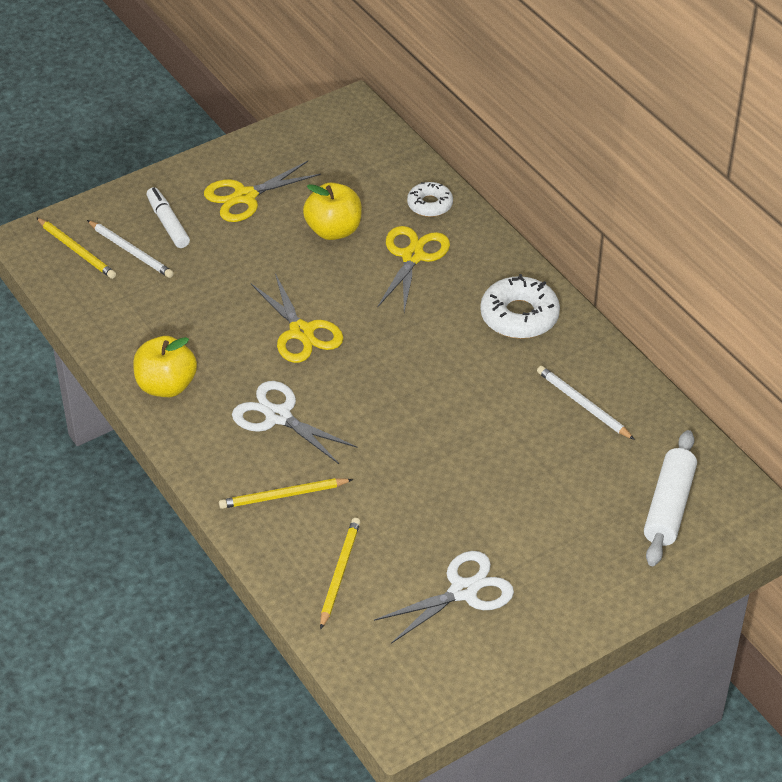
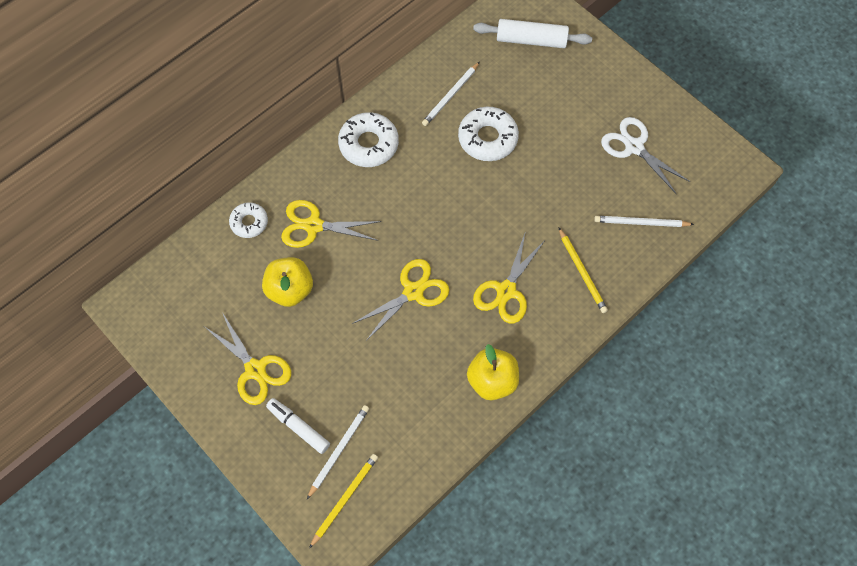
camera: 100 degrees left, 20 degrees up
(168, 223) = (298, 427): white marker -> white marker turned 75 degrees clockwise
(278, 416) = (506, 291): white scissors -> yellow scissors
(339, 573) = (641, 223): yellow pencil -> white pencil
(507, 432) = (487, 138): none -> white donut

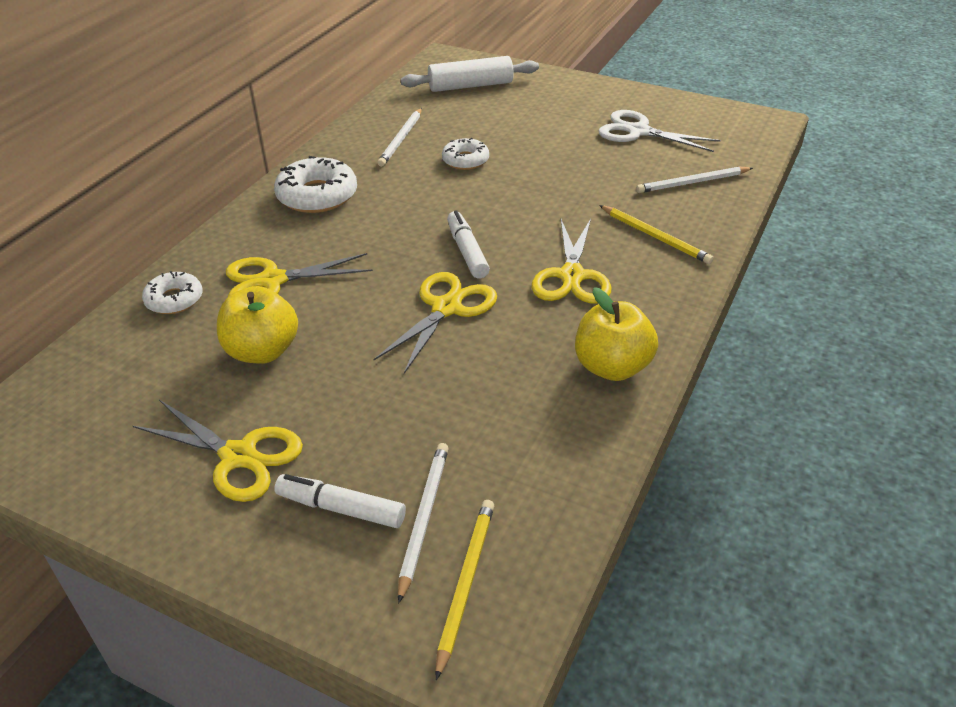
camera: 20 degrees left, 25 degrees down
(448, 241) = (467, 251): none -> white marker
(487, 138) = (465, 160): white donut -> white donut, size x0.61

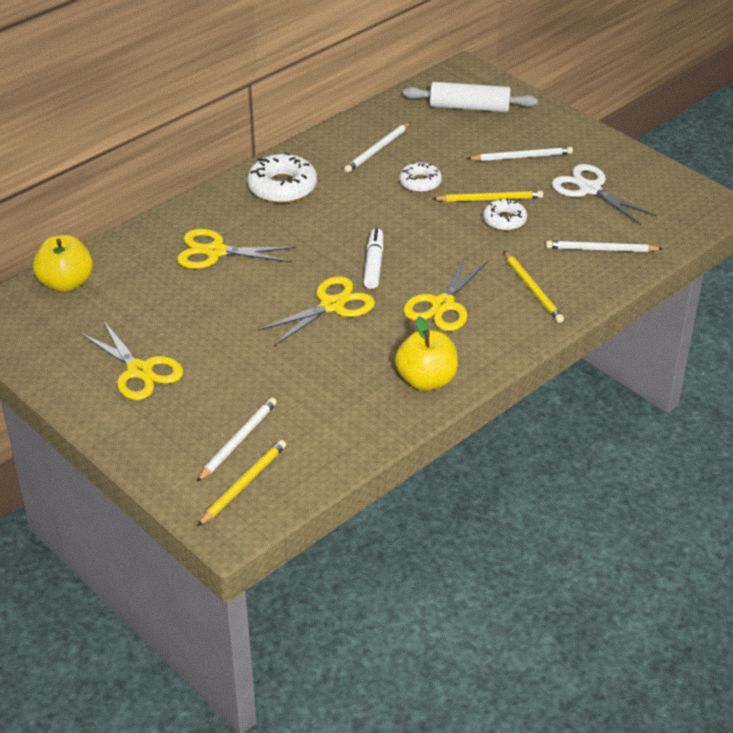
camera: 20 degrees right, 0 degrees up
(174, 299) = (140, 249): white donut -> white donut (504, 220)
(262, 351) = (185, 304): yellow apple -> yellow apple (66, 283)
(341, 508) = (189, 420): white marker -> none
(547, 160) = (490, 199): none -> yellow pencil
(551, 117) = (522, 157): none -> white pencil

